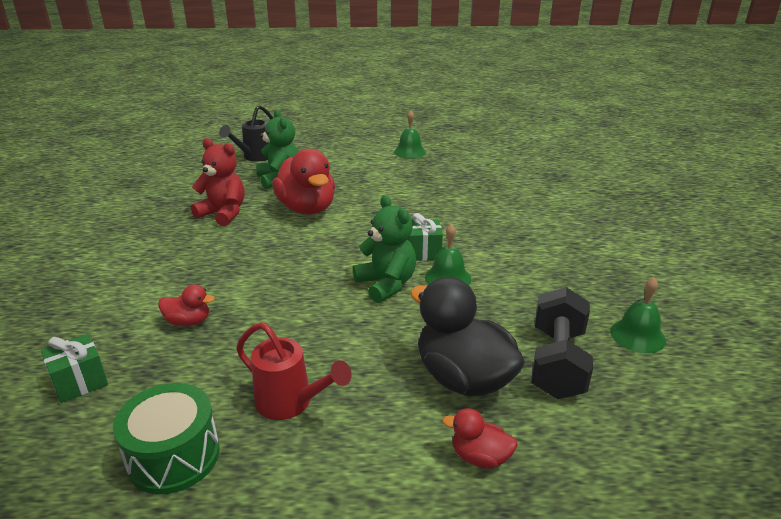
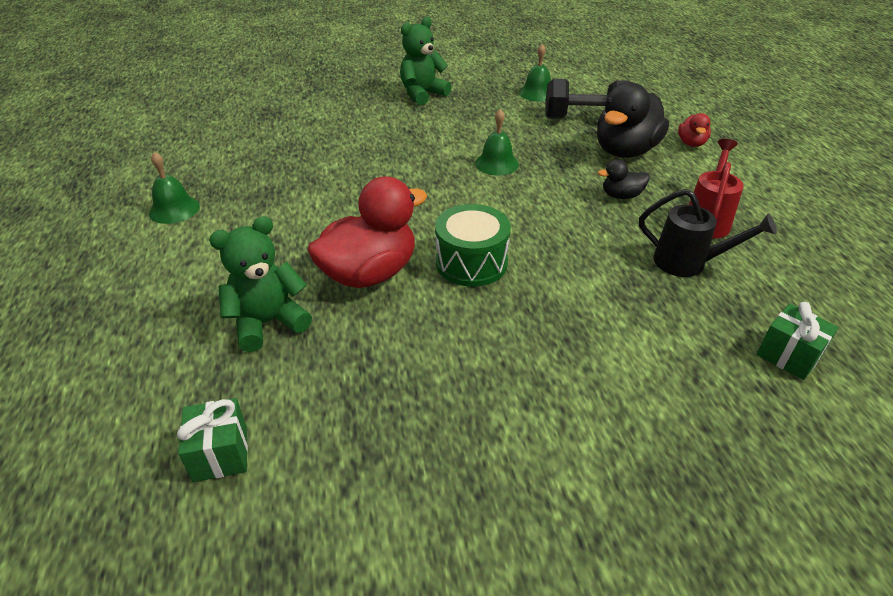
camera: 100 degrees left, 10 degrees up
(174, 456) = (803, 263): green drum -> green drum (471, 262)
(188, 322) = (652, 308): red duck -> none
(223, 213) = (397, 355): red teddy bear -> none
(255, 157) = (159, 379): black watering can -> black watering can (687, 263)
(362, 348) = (621, 196): none -> black duck
(386, 284) = (522, 194): green teddy bear -> green teddy bear (422, 94)
(423, 252) = (455, 179): green gift -> green gift (221, 453)

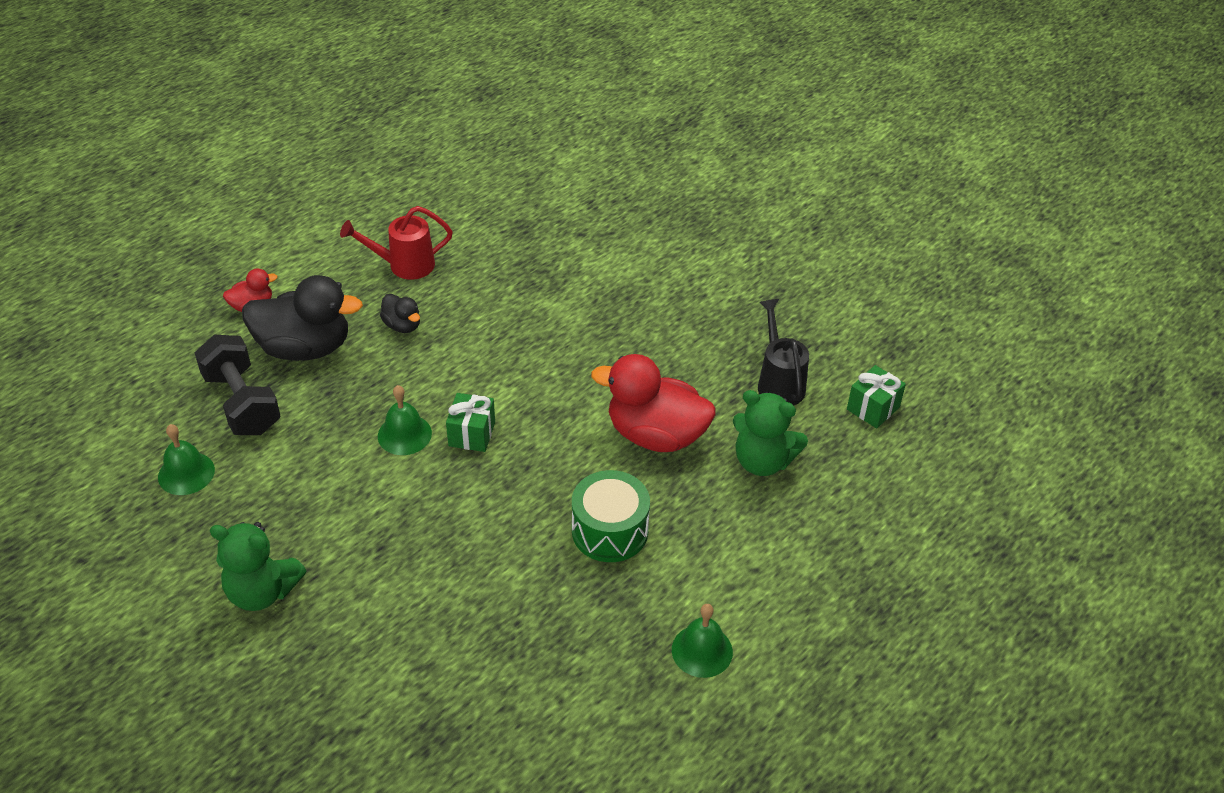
camera: 125 degrees left, 5 degrees up
(471, 262) = (586, 380): green drum -> green drum (610, 531)
(687, 263) = (481, 262): black watering can -> black watering can (779, 383)
(788, 355) = (551, 200): green gift -> green gift (471, 434)

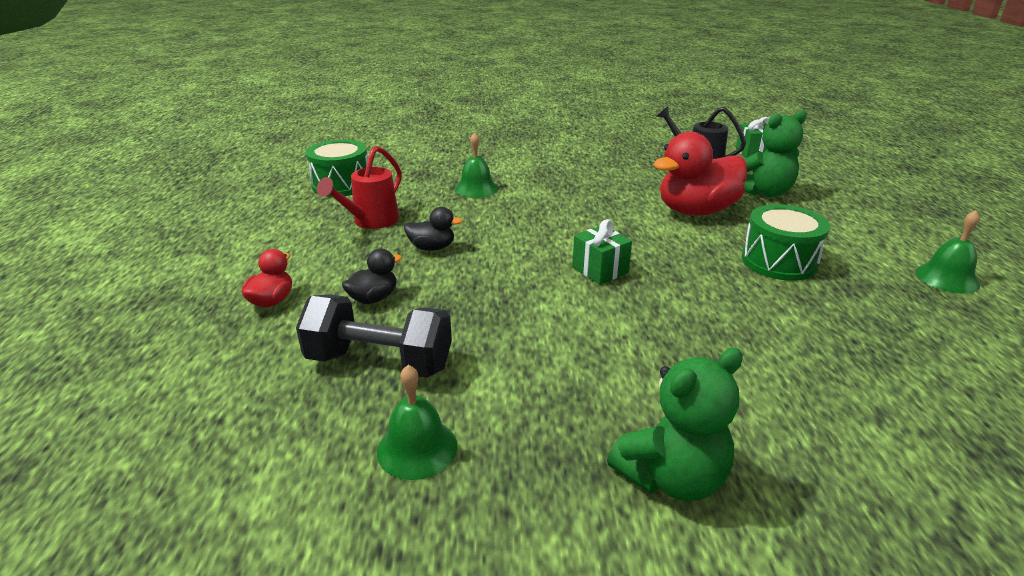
camera: 45 degrees left, 15 degrees down
(305, 348) = (373, 298): black duck -> black duck, size x0.48
(404, 434) = (556, 297): green bell -> green bell (476, 189)
(444, 201) = (341, 184): none -> green drum

